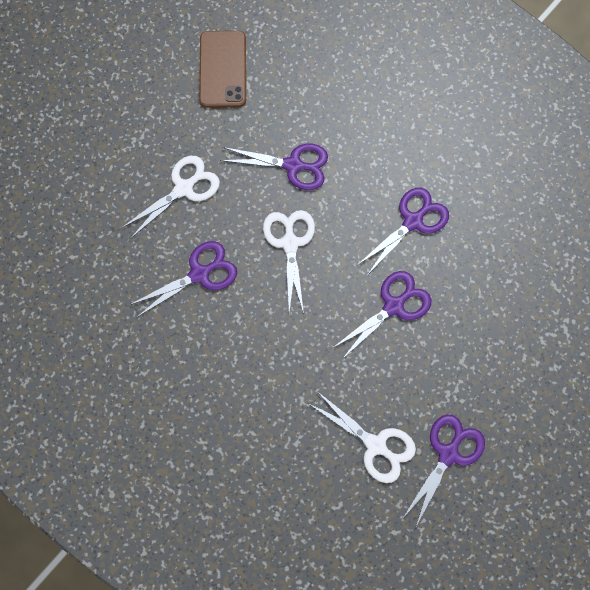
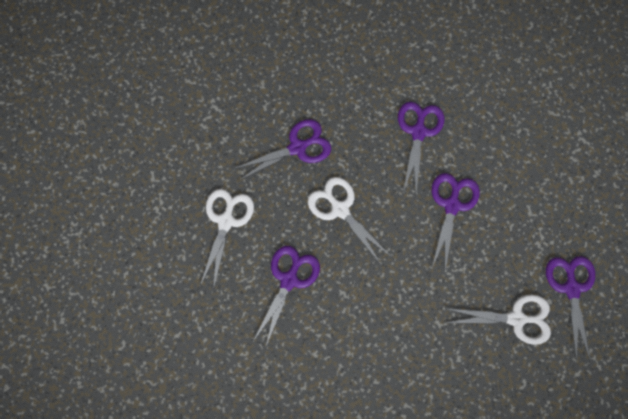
camera: 35 degrees left, 0 degrees up
(223, 69) = (186, 107): brown phone -> none

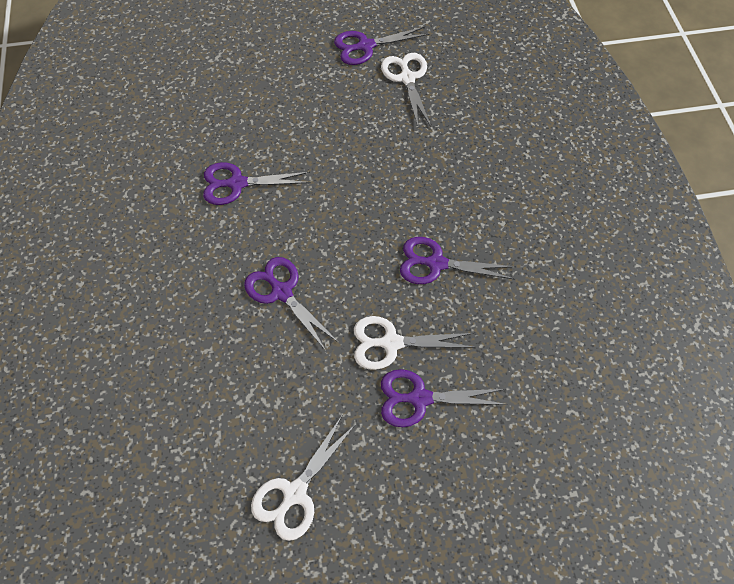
camera: 105 degrees left, 10 degrees down
(340, 209) = (343, 235): white scissors -> white scissors (294, 493)
(452, 205) = (311, 142): purple scissors -> purple scissors (419, 398)

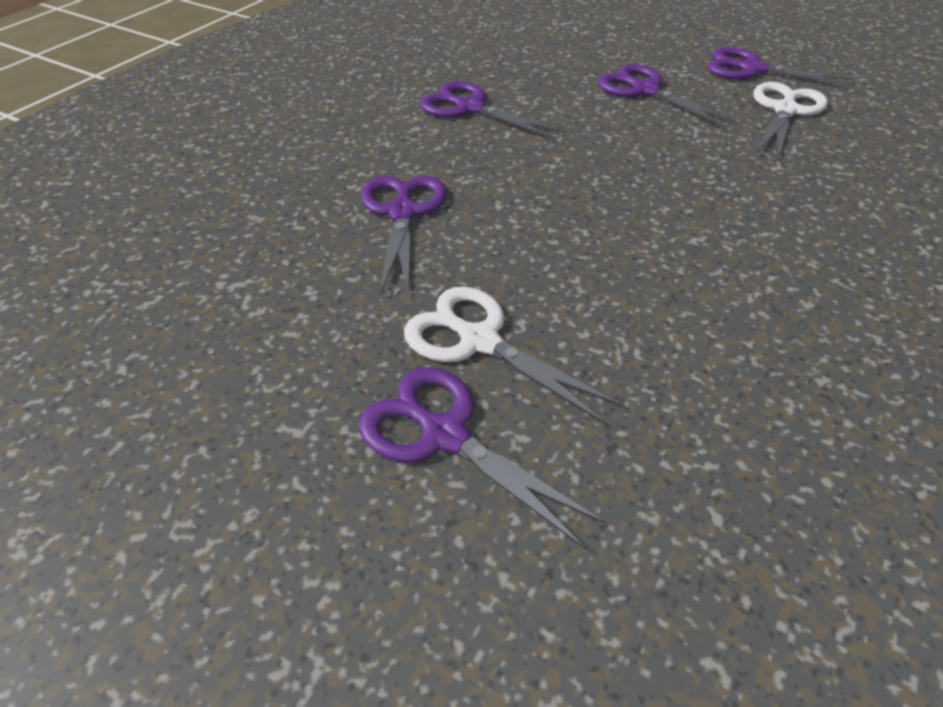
camera: 40 degrees right, 15 degrees down
(294, 493) = (140, 424): white scissors -> none
(436, 263) = (646, 292): purple scissors -> purple scissors (645, 90)

